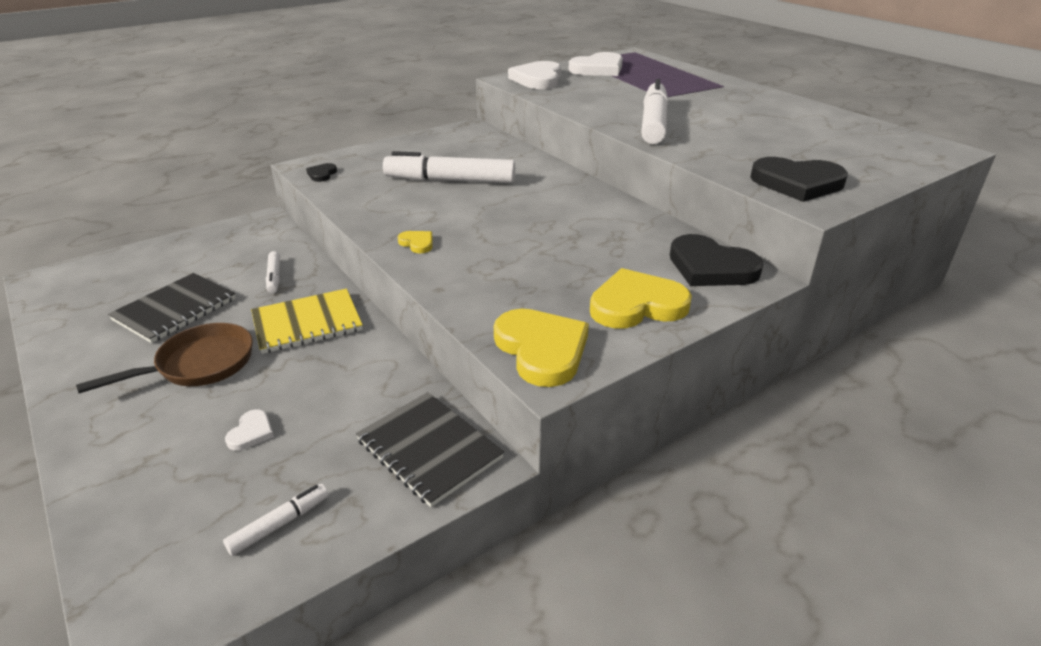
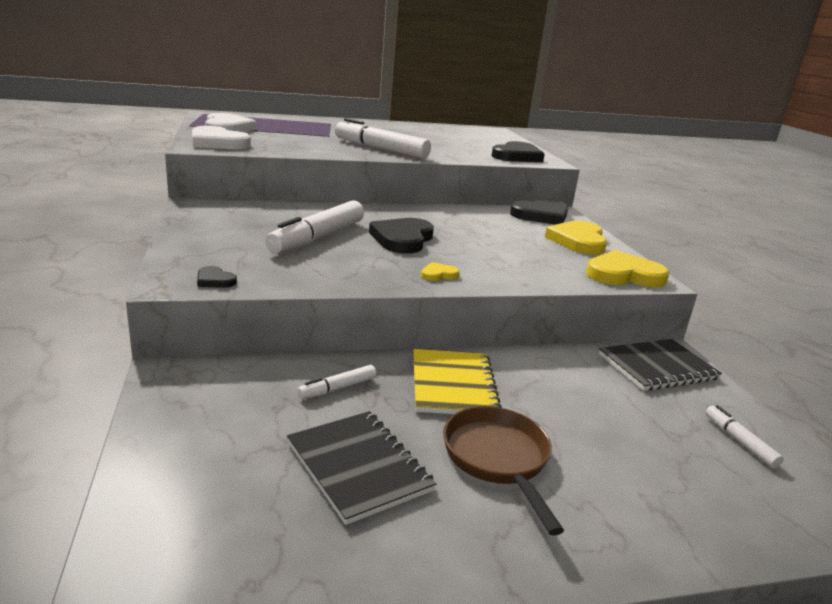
camera: 70 degrees left, 10 degrees down
(251, 432) = (624, 440): white heart -> none
(274, 277) = (337, 388): white marker -> white marker turned 135 degrees clockwise
(495, 211) = (402, 239): none -> black heart

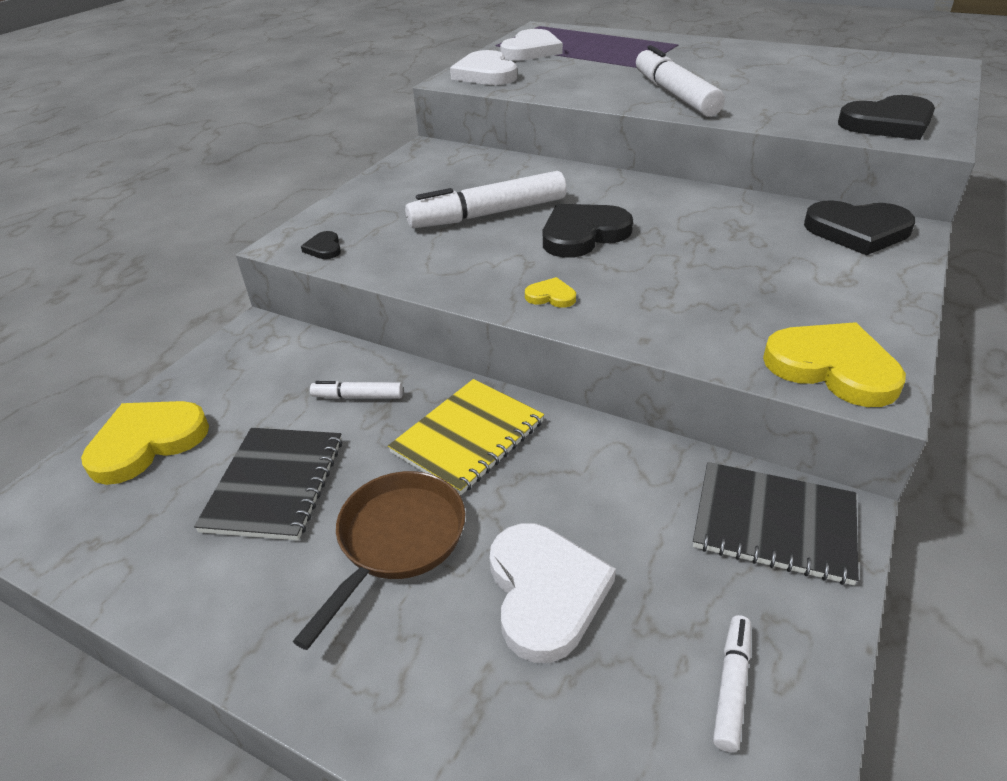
camera: 45 degrees right, 15 degrees up
(578, 241) = (849, 290): yellow heart -> yellow heart (147, 442)
(613, 444) = (545, 592): none -> white heart

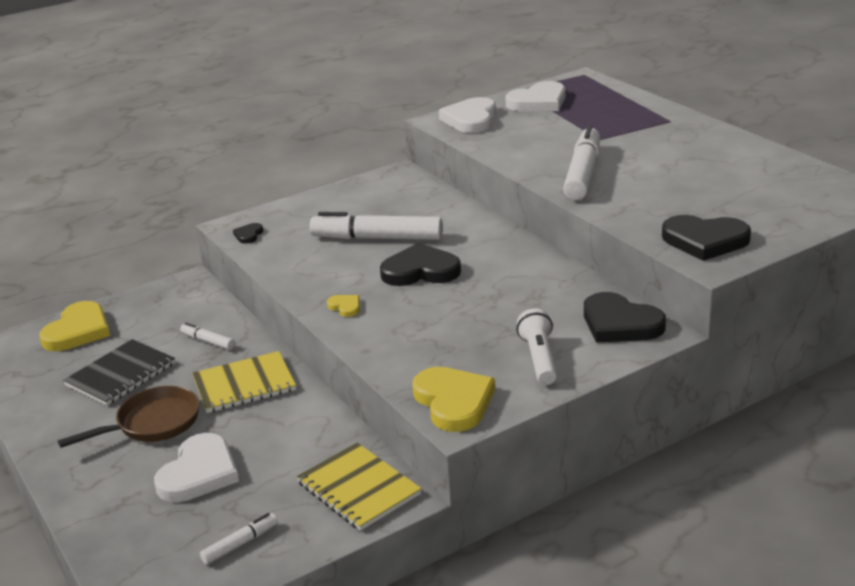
camera: 30 degrees right, 10 degrees down
(147, 442) = (78, 331): yellow heart -> yellow heart turned 120 degrees clockwise
(774, 523) = (359, 488): black notebook -> yellow notebook
(841, 288) = (539, 358): none -> white flashlight

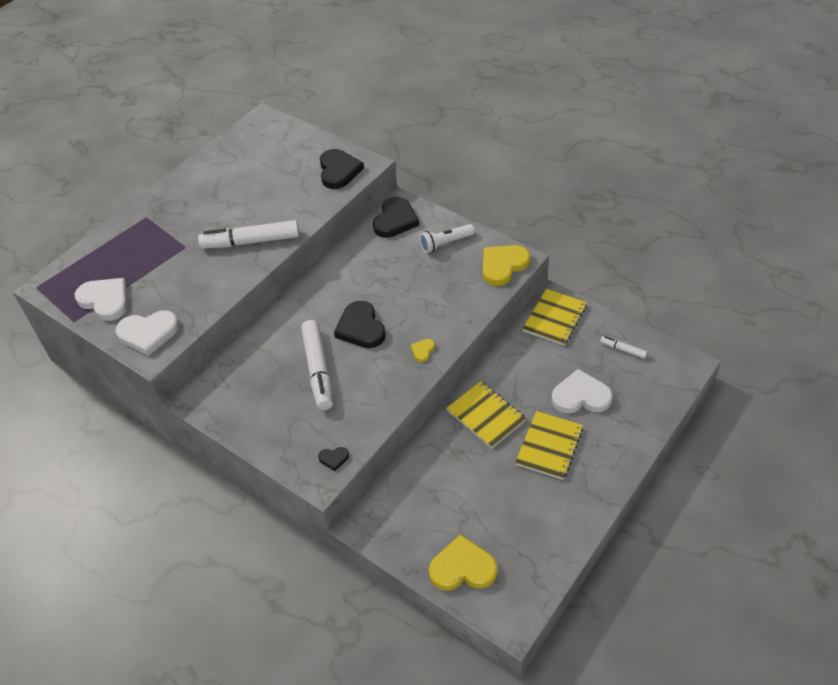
camera: 110 degrees left, 20 degrees up
(120, 374) = (506, 499): black notebook -> none
(153, 423) = (549, 446): brown pan -> yellow notebook
(208, 341) = (443, 464): white marker -> none

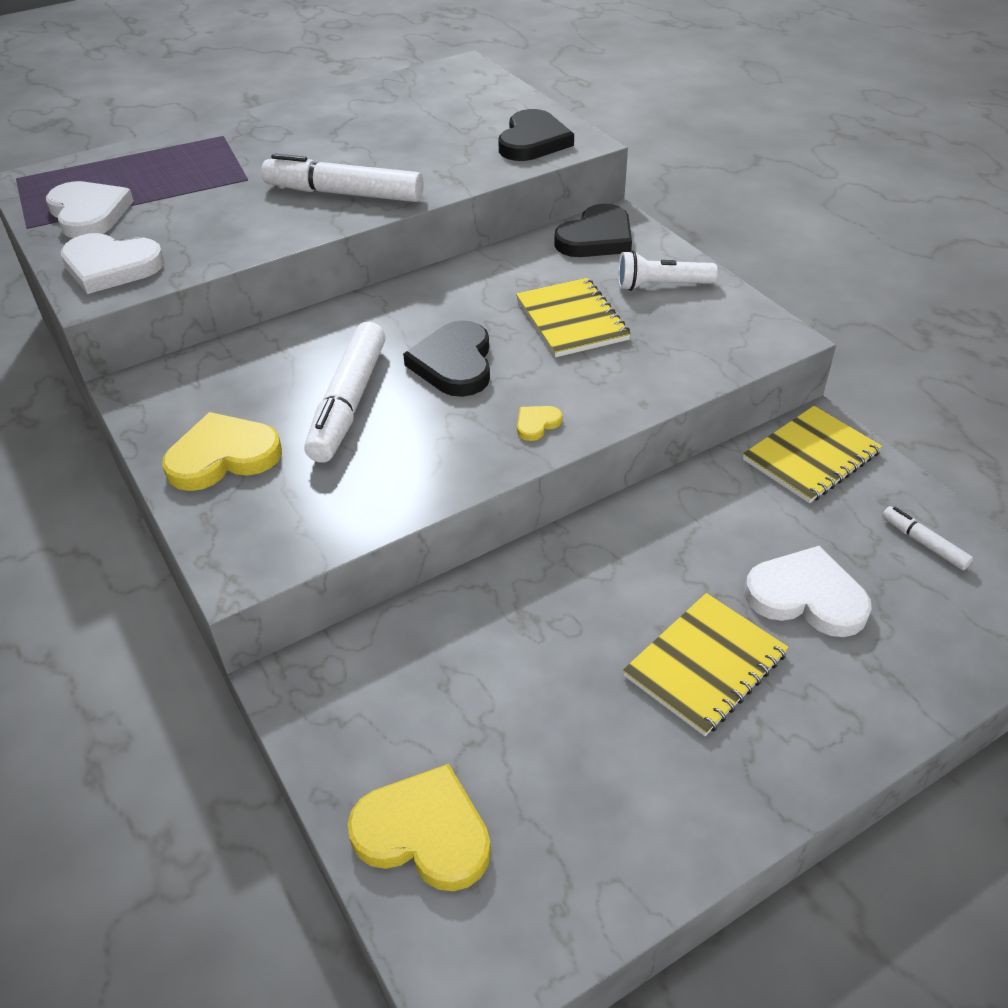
camera: 20 degrees right, 5 degrees down
(334, 458) = (284, 543): black heart -> none
(486, 416) = (609, 573): yellow notebook -> yellow notebook (571, 320)
(503, 265) = (745, 339): yellow heart -> yellow heart (223, 456)

